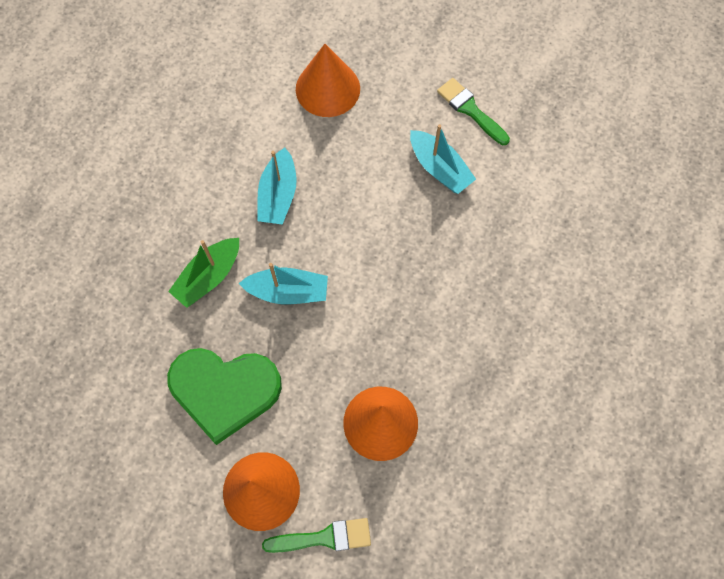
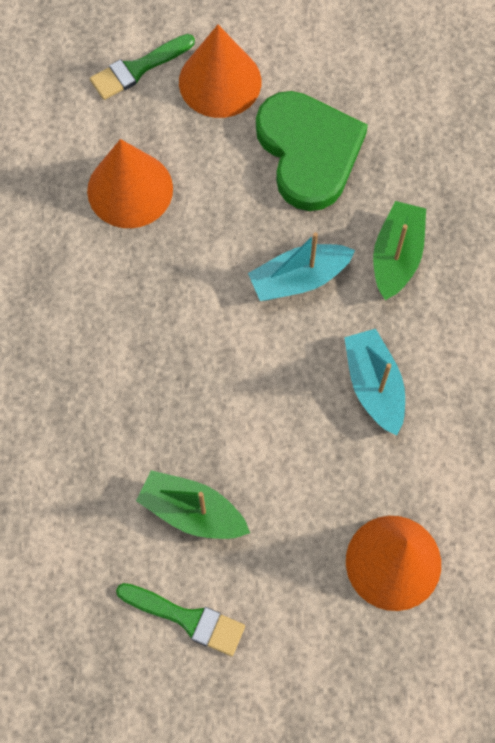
camera: 155 degrees right, 0 degrees up
(224, 391) = (308, 152): green heart -> green heart turned 90 degrees clockwise
(439, 168) = (192, 512): turquoise boat -> green boat

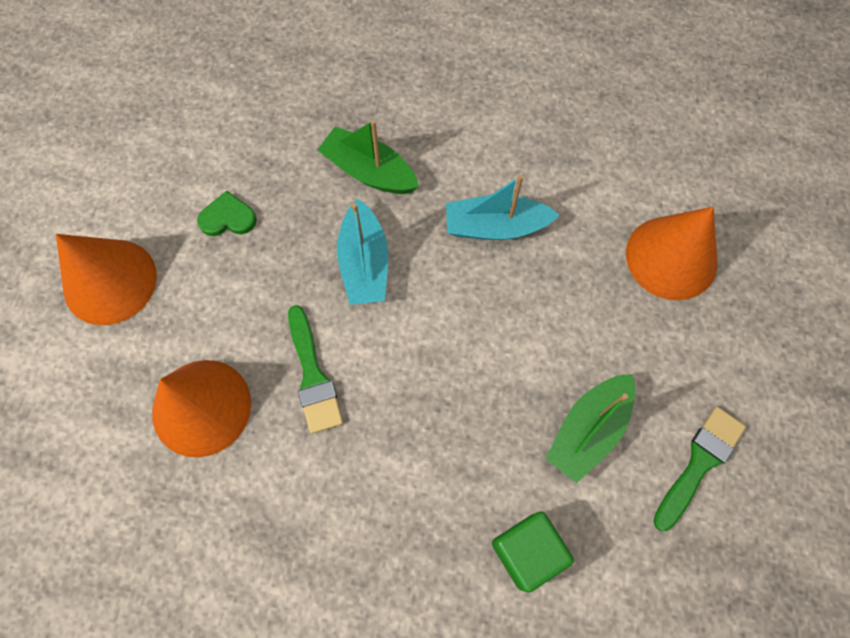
camera: 75 degrees left, 0 degrees up
(72, 479) = (527, 551): none -> green cube
(138, 68) = (54, 362): green brush -> green brush (313, 375)
(308, 152) = (228, 218): green heart -> green heart, size x0.42

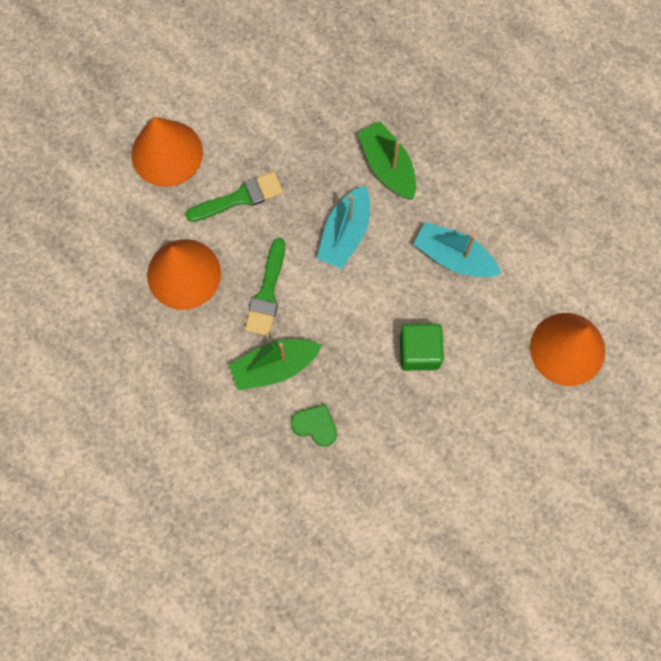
camera: 30 degrees right, 5 degrees up
(228, 218) = (269, 149): green heart -> green heart (315, 425)
(527, 551) = (340, 483): green cube -> green cube (419, 352)
(588, 430) = (428, 432): green boat -> green boat (274, 367)
(699, 463) = (489, 495): green brush -> green brush (239, 198)

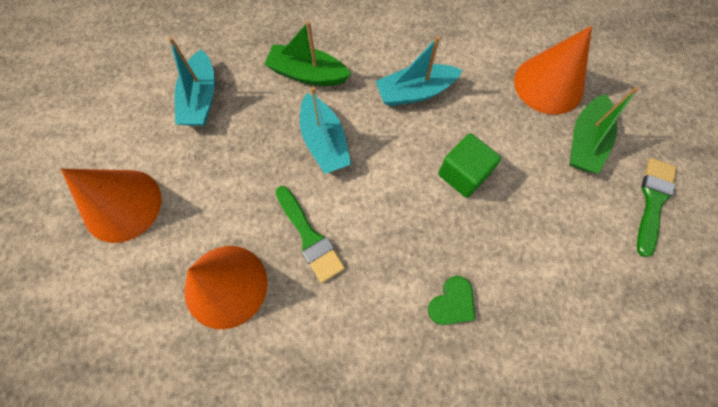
camera: 45 degrees left, 5 degrees down
(239, 198) = (217, 186): green brush -> green brush (653, 201)
(274, 367) = (373, 288): green boat -> green boat (584, 142)
(290, 116) = (201, 99): none -> turquoise boat
(315, 425) = (452, 303): green heart -> green heart turned 150 degrees clockwise

